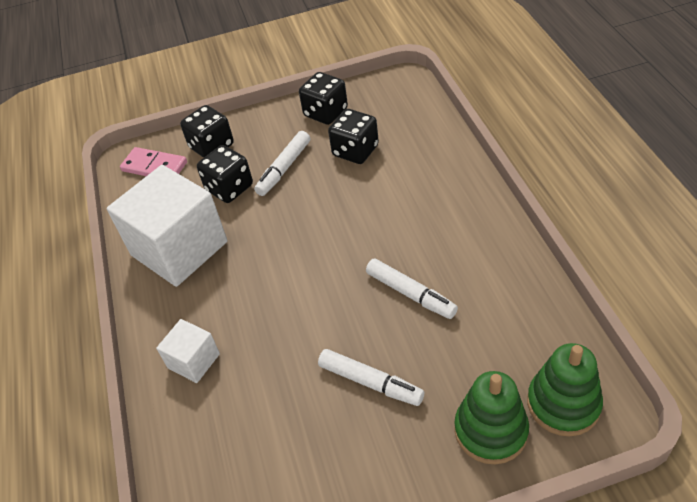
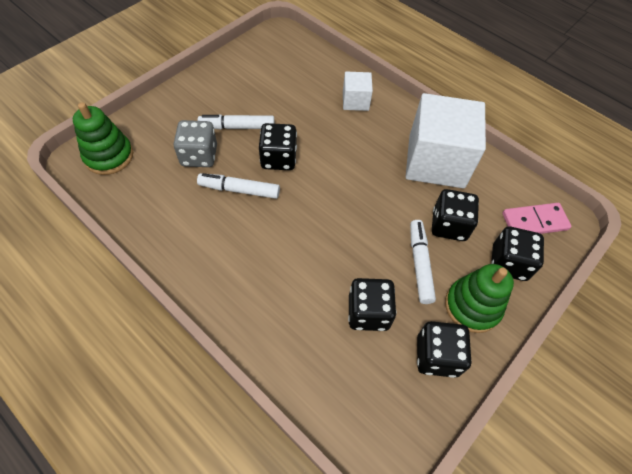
camera: 140 degrees right, 10 degrees up
(344, 316) = (278, 158): none -> black dice
(440, 357) = (199, 156): none -> grey dice
(490, 430) = (151, 127): green stacking toy -> green stacking toy (472, 306)

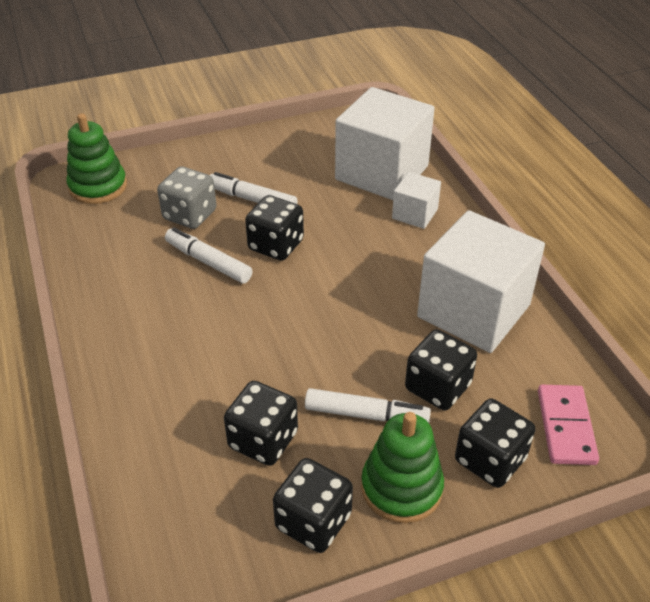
camera: 30 degrees right, 15 degrees down
(314, 75) = (382, 173): none -> white cube
(419, 264) = (366, 415): white marker -> white marker turned 75 degrees clockwise
(534, 221) = (565, 427): pink domino -> pink domino turned 75 degrees clockwise

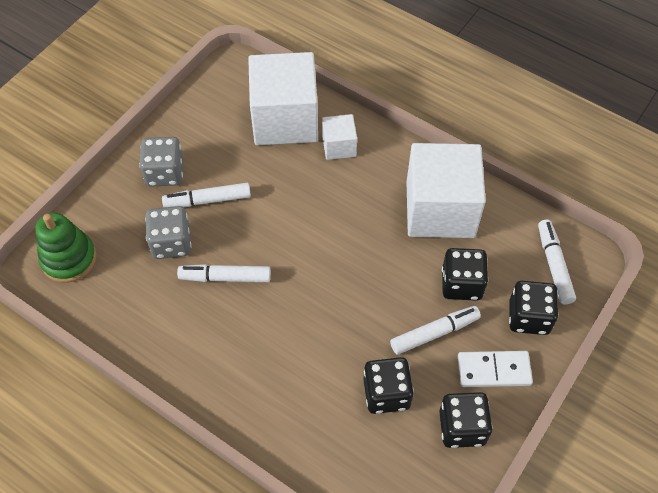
camera: 35 degrees left, 15 degrees up
(236, 165) = (165, 173): none -> grey dice
(276, 245) = (262, 233): black dice -> none
(401, 488) = (494, 370): green stacking toy -> white domino
(565, 427) = (554, 265): pink domino -> white marker

